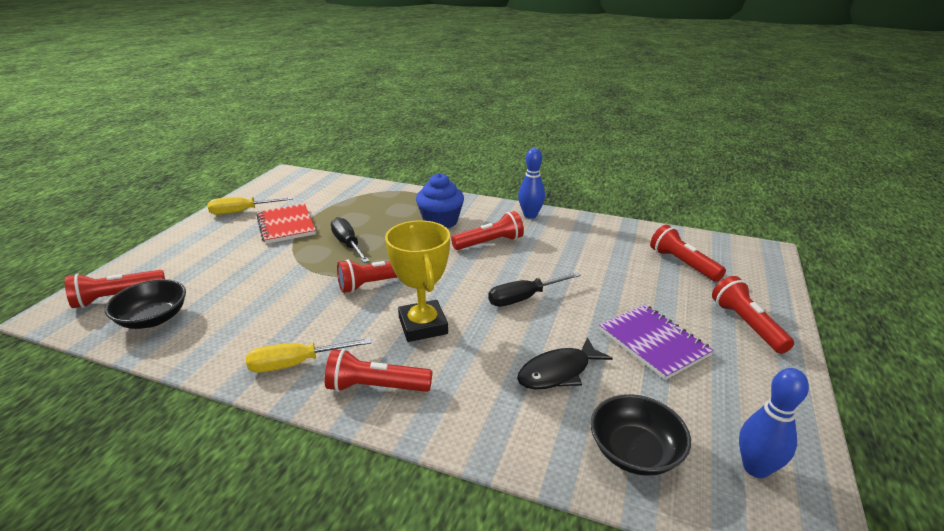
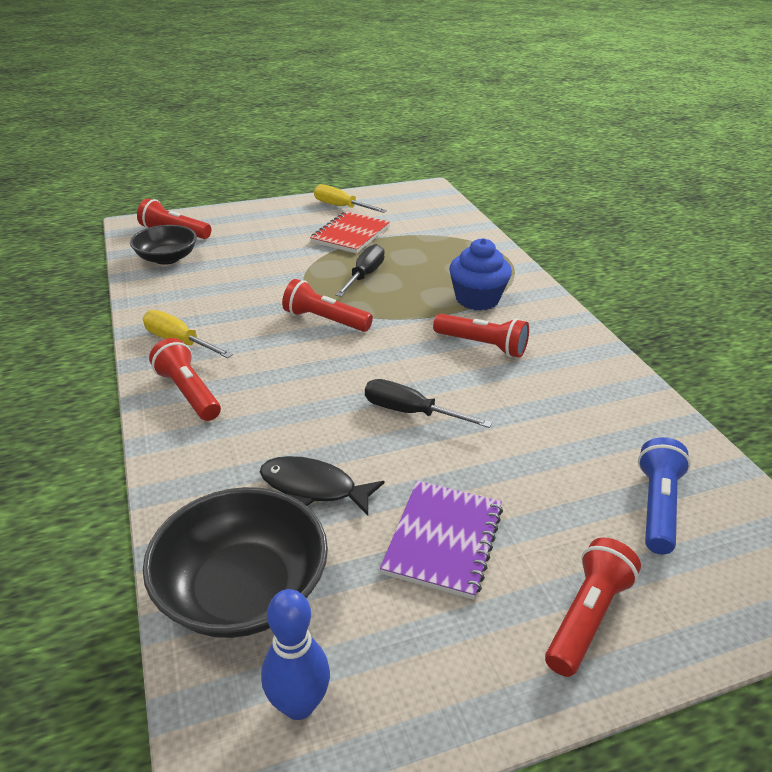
camera: 50 degrees right, 5 degrees up
(423, 326) = (293, 375): yellow trophy -> none
(530, 215) = (581, 344): blue bowling pin -> none
(634, 451) = (243, 590): black bowl -> black bowl, size x1.52
(683, 264) = (657, 507): red flashlight -> blue flashlight

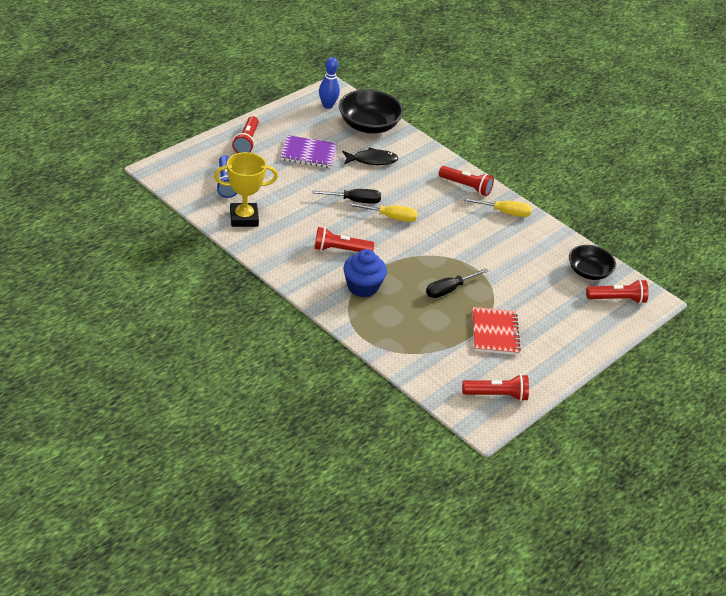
camera: 150 degrees right, 5 degrees up
(325, 320) = (441, 246): red flashlight -> red flashlight (496, 395)
(341, 207) = (533, 369): yellow screwdriver -> yellow screwdriver (390, 217)
(364, 276) = (449, 290): black screwdriver -> black screwdriver turned 60 degrees clockwise
(443, 540) = (309, 153): purple notebook -> purple notebook turned 75 degrees counterclockwise
(630, 426) = (244, 218): none -> yellow trophy

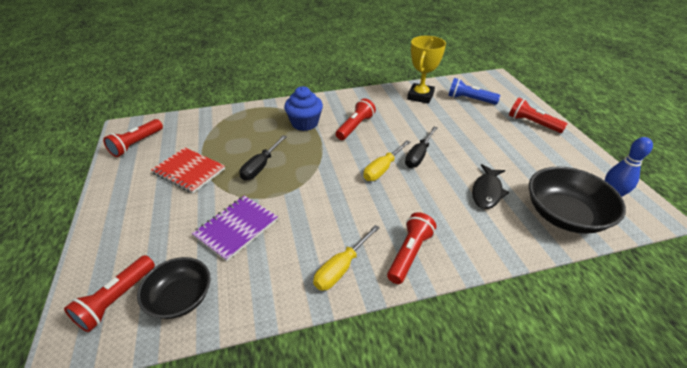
camera: 125 degrees right, 0 degrees up
(309, 153) = (507, 152): purple notebook -> purple notebook (236, 228)
(449, 290) = (261, 166): black screwdriver -> black screwdriver turned 150 degrees counterclockwise
(466, 187) = (409, 254): red flashlight -> red flashlight turned 150 degrees clockwise

